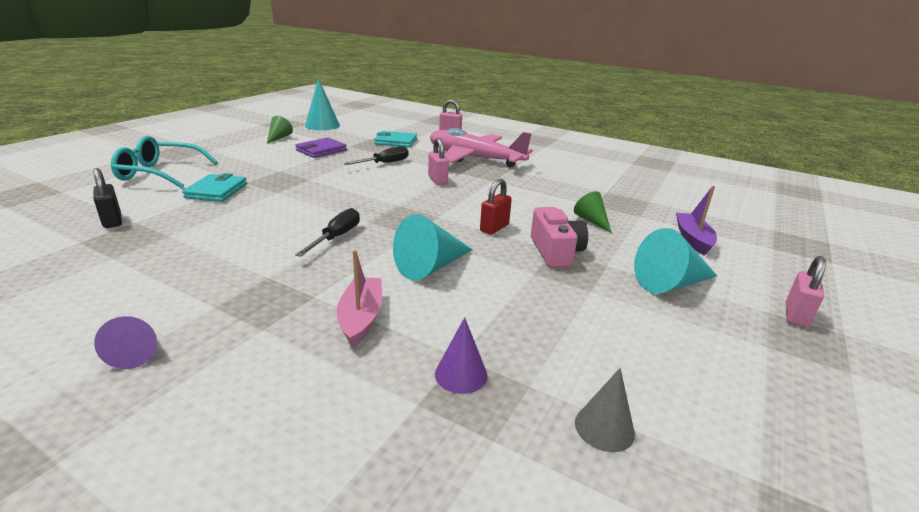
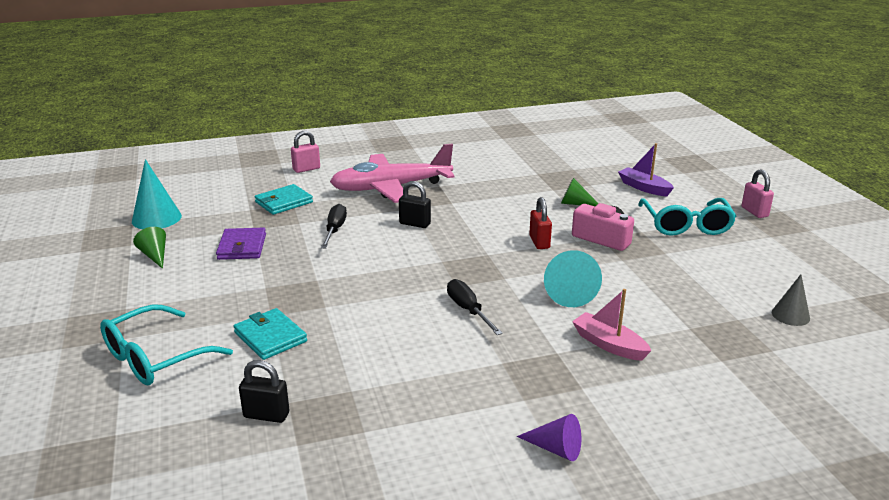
camera: 45 degrees left, 0 degrees up
(437, 180) = (415, 224): pink padlock -> black padlock
(461, 374) = (708, 335): purple cone -> none
(671, 283) = (686, 225): turquoise cone -> turquoise glasses

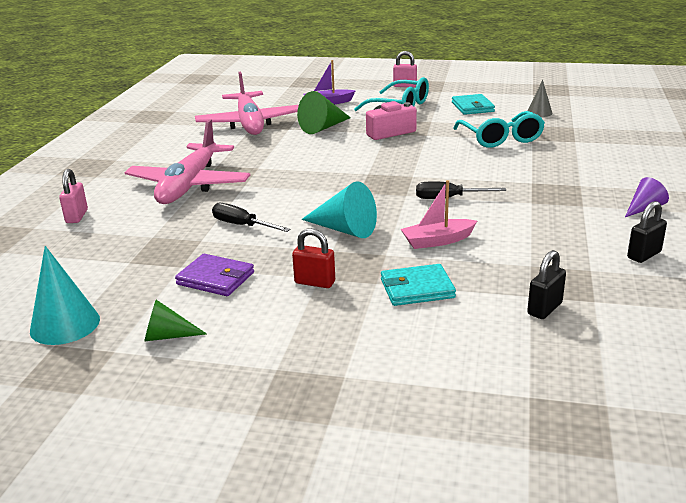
camera: 60 degrees left, 0 degrees up
(156, 357) = (403, 357): turquoise glasses -> turquoise glasses (500, 138)
(284, 202) = (141, 241): turquoise wallet -> turquoise wallet (472, 107)
(415, 224) = (278, 189): black padlock -> black padlock (644, 255)
(539, 242) = (370, 152): red padlock -> red padlock (315, 282)
(544, 170) = (249, 123): none -> pink plane
(568, 291) = (453, 160): turquoise cone -> turquoise cone (344, 229)
(575, 203) = (323, 127): green cone -> green cone, size x1.62
(609, 344) = (534, 165): pink boat -> pink boat (437, 241)

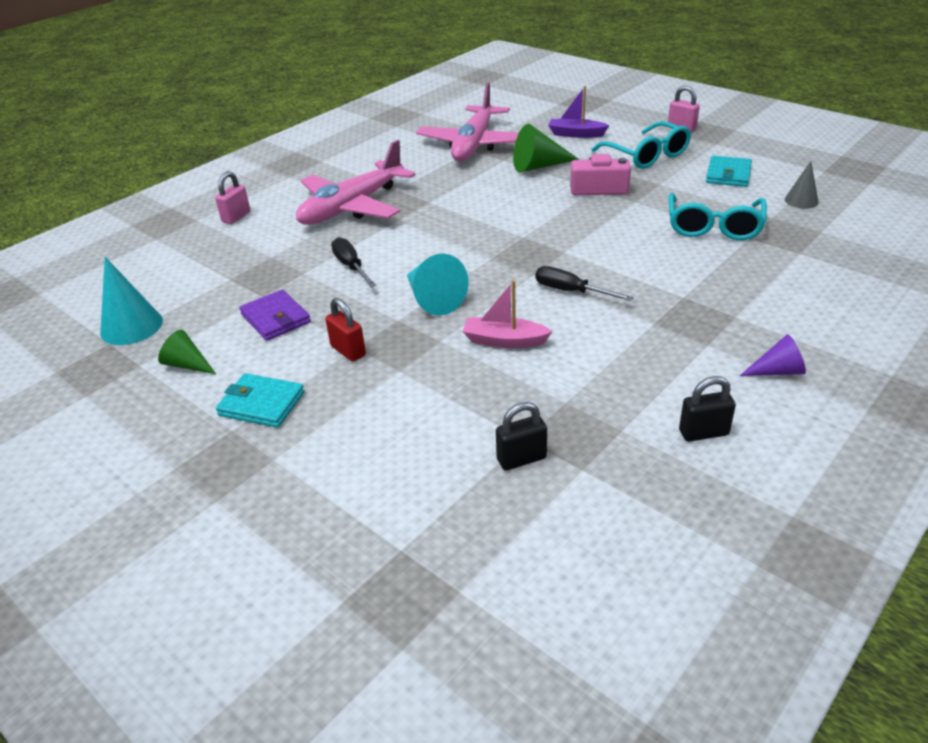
camera: 30 degrees right, 10 degrees up
(417, 288) = (427, 390): turquoise wallet -> turquoise wallet (261, 404)

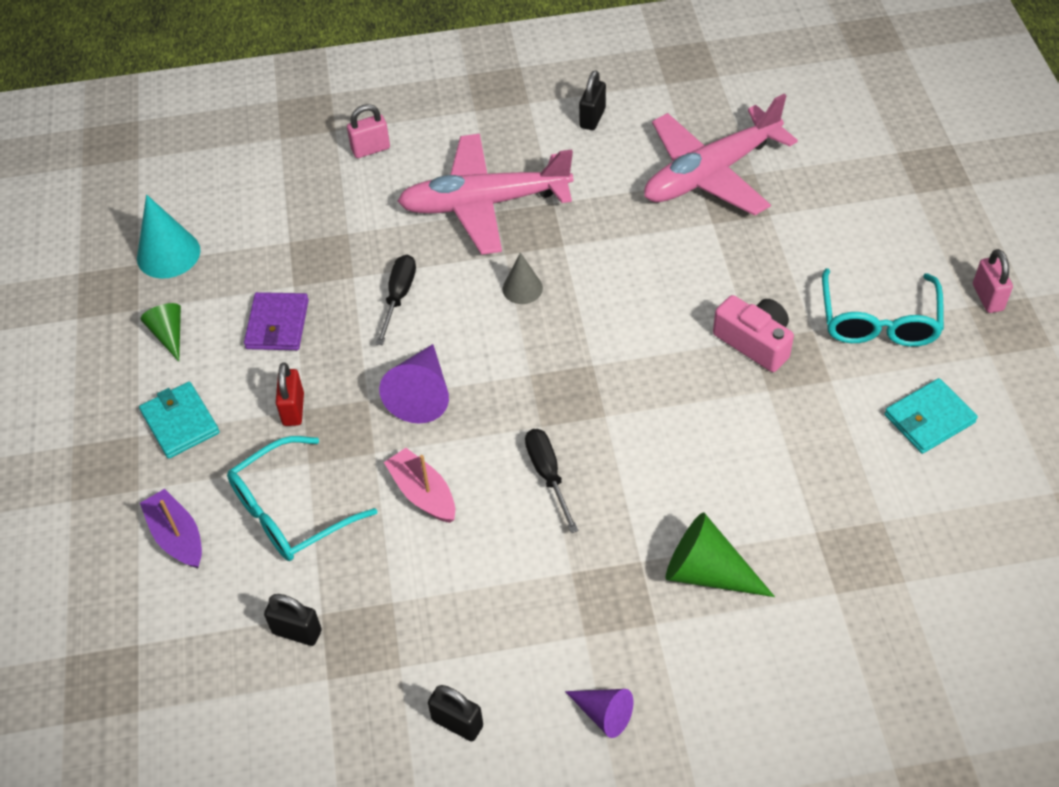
camera: 40 degrees right, 15 degrees up
(371, 152) = (592, 118): none -> black padlock
(433, 299) = (421, 394): turquoise cone -> purple cone
(539, 166) = (736, 259): green cone -> green cone (707, 572)
(576, 134) = (845, 227): purple boat -> purple boat (177, 537)
(713, 226) = (799, 488): turquoise glasses -> turquoise glasses (291, 511)
(801, 200) = (953, 520): grey cone -> grey cone (522, 288)

